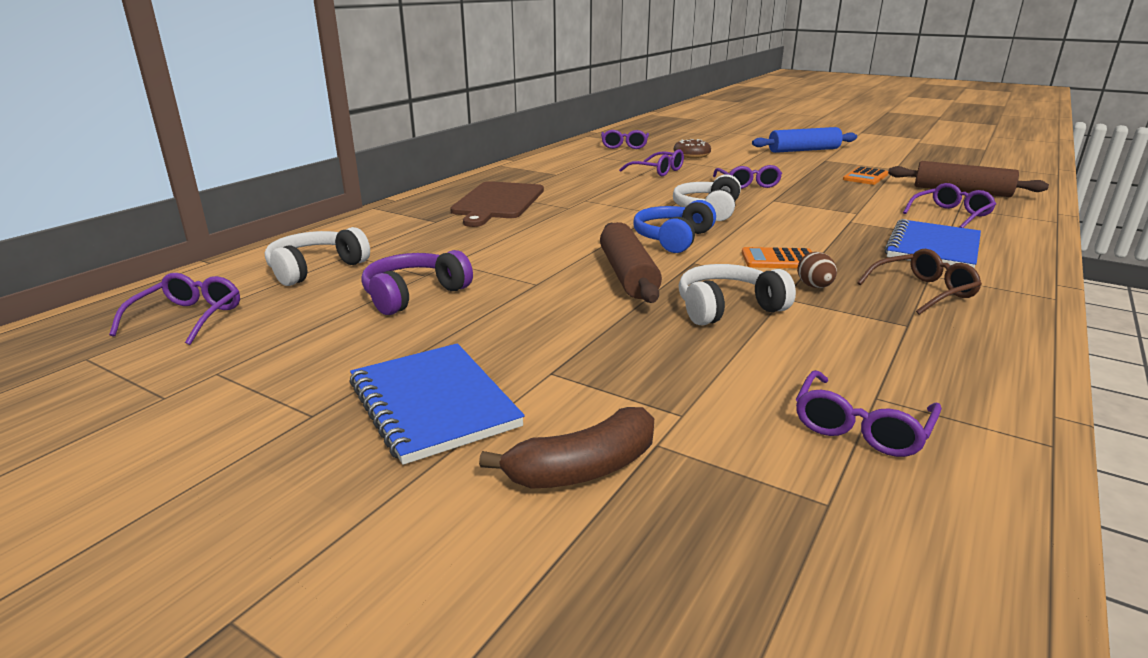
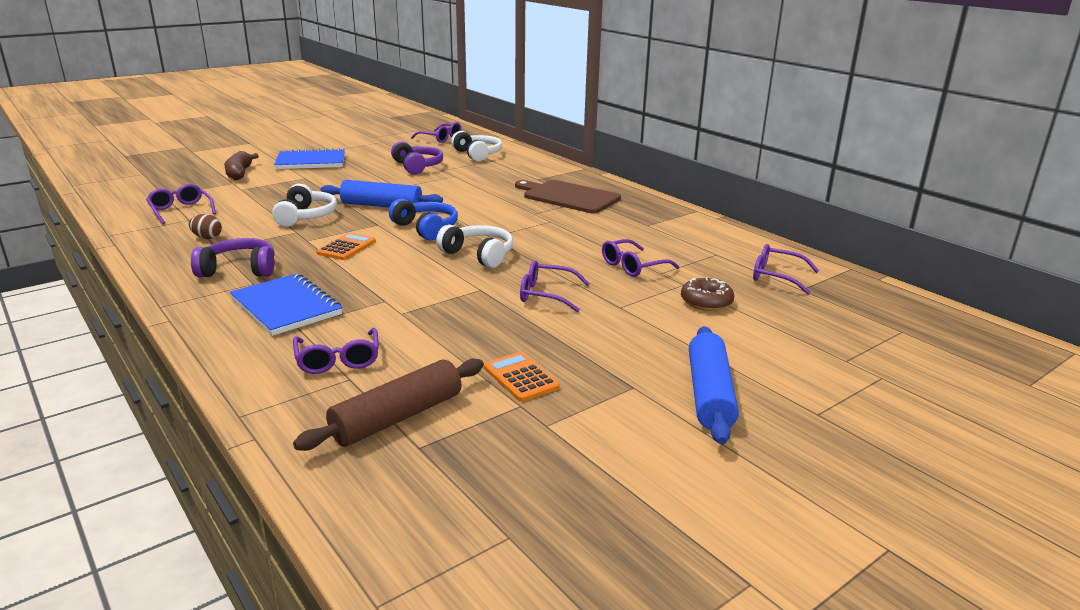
camera: 110 degrees right, 0 degrees up
(627, 275) = (382, 206): brown rolling pin -> blue rolling pin
(814, 287) = (295, 243): brown egg -> brown egg (207, 237)
(923, 291) = (239, 270): brown glasses -> purple headphones

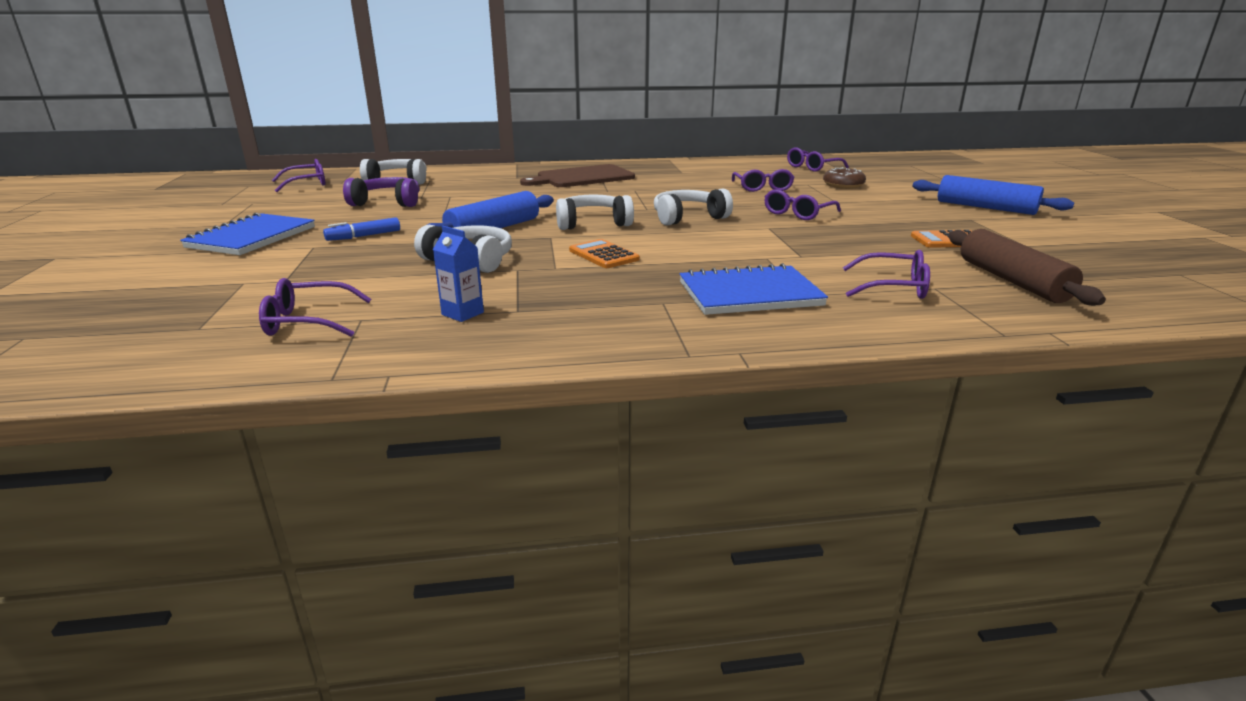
camera: 60 degrees left, 0 degrees up
(207, 237) = (462, 313): brown egg -> blue carton
(239, 173) = (203, 275): brown banana -> none
(239, 270) = (610, 305): purple headphones -> none
(335, 181) = (364, 236): none -> blue marker
(426, 228) = (592, 223): blue headphones -> white headphones

